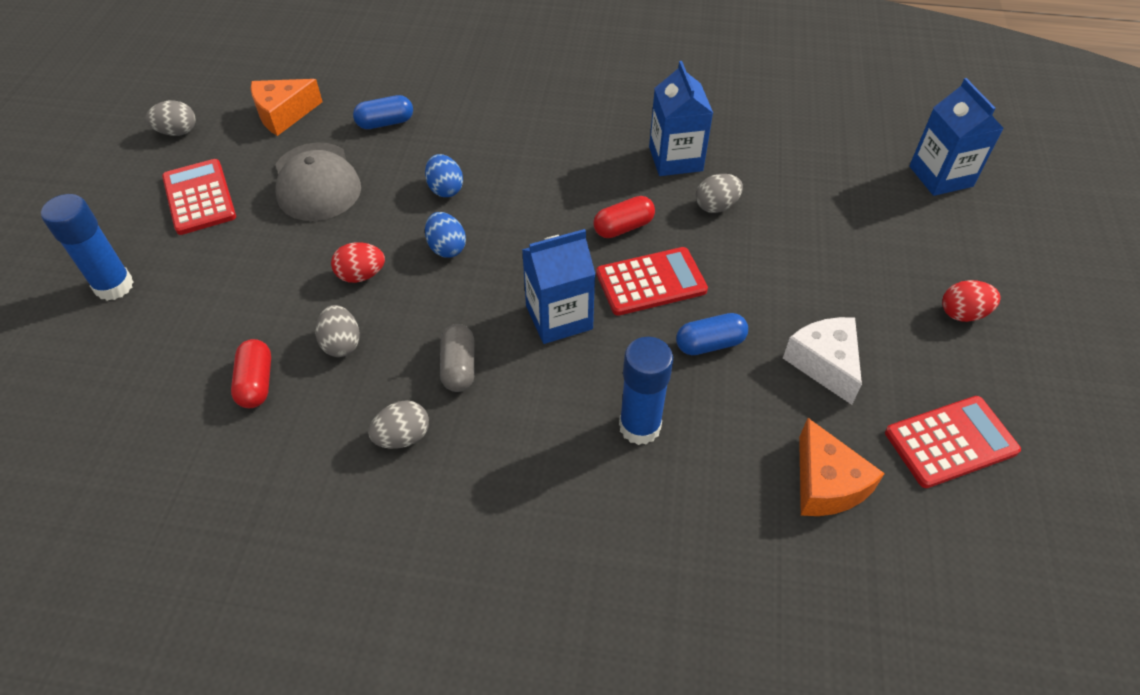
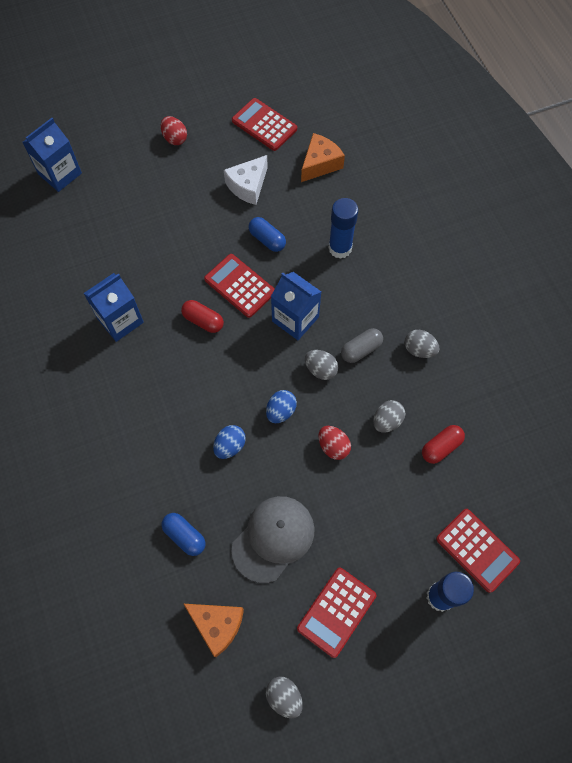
camera: 120 degrees left, 15 degrees up
(114, 348) = (477, 550): none -> red calculator
(716, 206) = (154, 279): grey egg -> grey egg (320, 369)

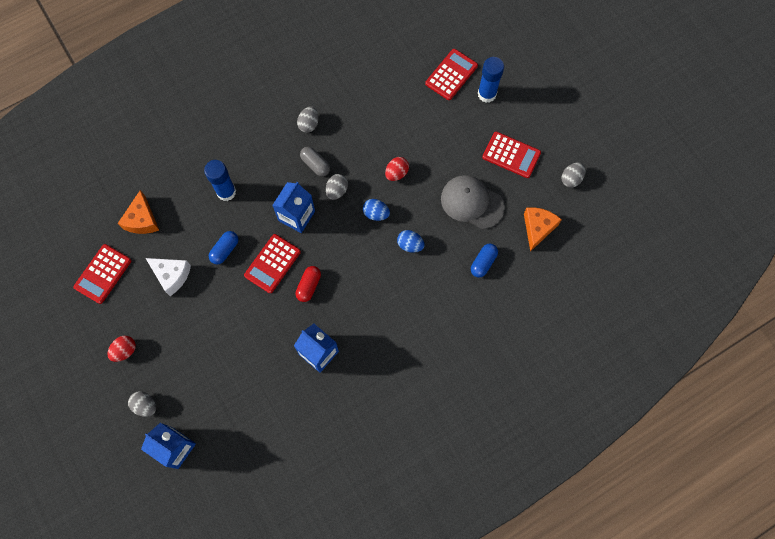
camera: 100 degrees left, 5 degrees up
(320, 164) = (142, 220): orange cheese -> orange cheese turned 120 degrees counterclockwise
(387, 421) = (370, 140): grey egg -> grey egg (145, 405)
(441, 447) = (383, 103): red capsule -> none

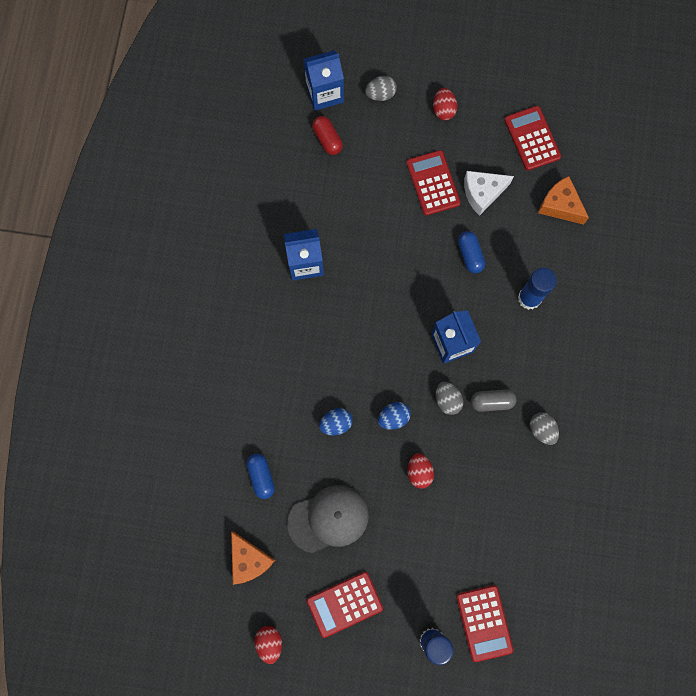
camera: 130 degrees right, 5 degrees up
(272, 263) = (422, 286): red calculator -> red calculator (433, 183)
(309, 286) = (373, 301): red capsule -> red capsule (327, 139)
(571, 179) = (269, 642): grey egg -> red egg

